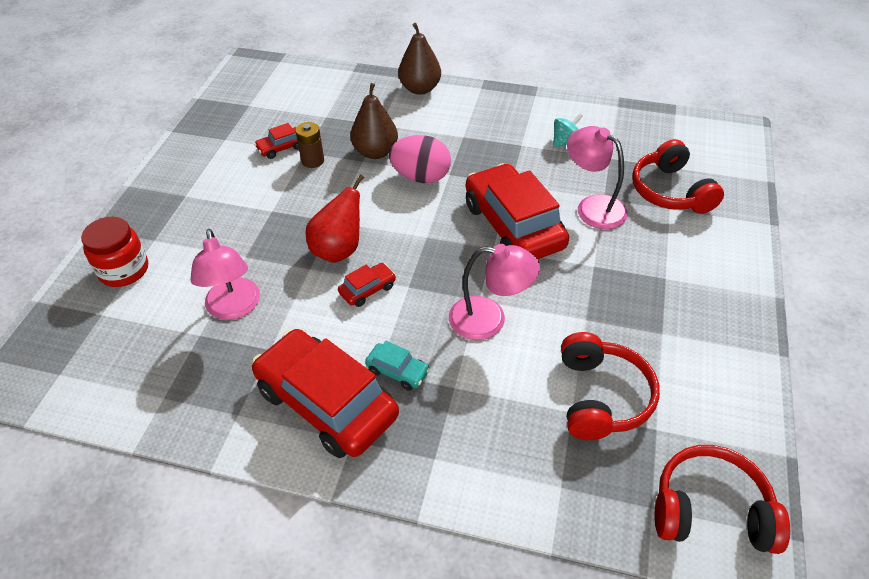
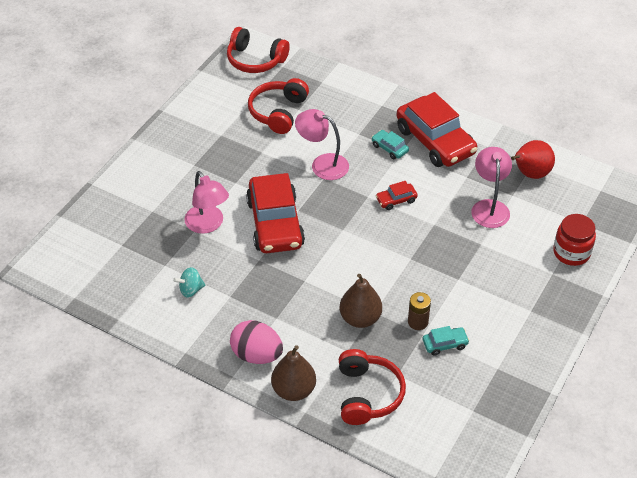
camera: 165 degrees left, 0 degrees up
(281, 148) = (445, 344): red car -> turquoise car
(339, 250) = (410, 233): red pear -> red pear (530, 174)
(421, 177) = (329, 283): pink egg -> pink egg (257, 355)
(670, 191) = (140, 224): red headphones -> red headphones (367, 394)

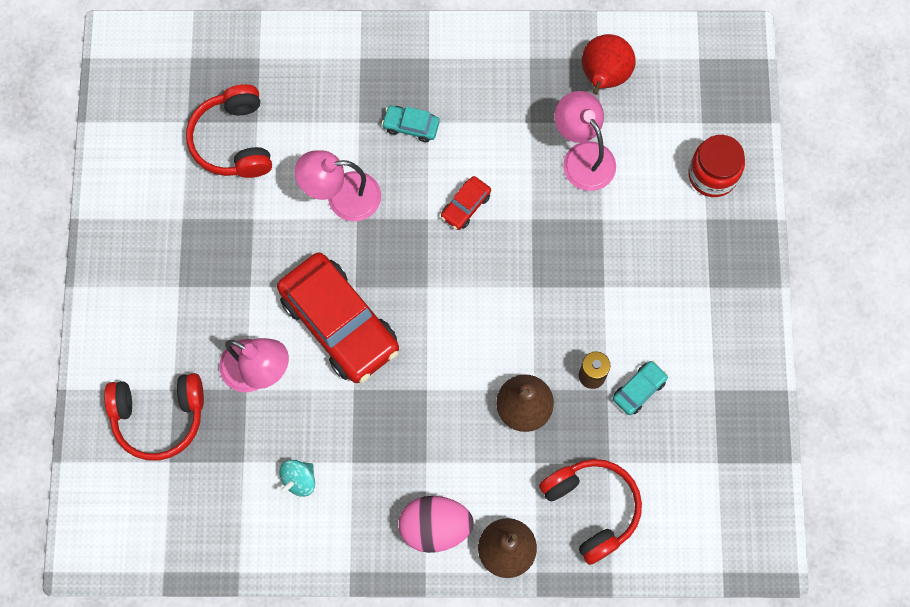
camera: 30 degrees left, 25 degrees up
(255, 60) = (147, 65): red headphones -> red headphones (159, 417)
(435, 141) = (461, 84): red car -> none

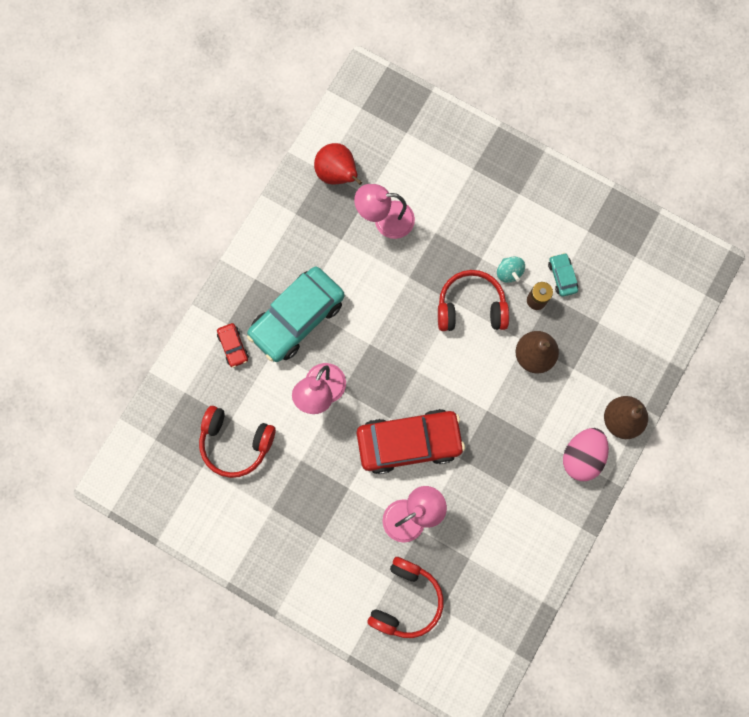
camera: 60 degrees left, 5 degrees up
(299, 480) = (502, 528): turquoise spinning top -> turquoise spinning top (509, 272)
(411, 126) = (297, 318): turquoise car -> turquoise car, size x2.34
(466, 206) = (375, 314): red car -> red car (233, 346)
(592, 508) = (622, 350): red headphones -> red headphones (471, 307)
(712, 175) = (446, 147): red jar -> none

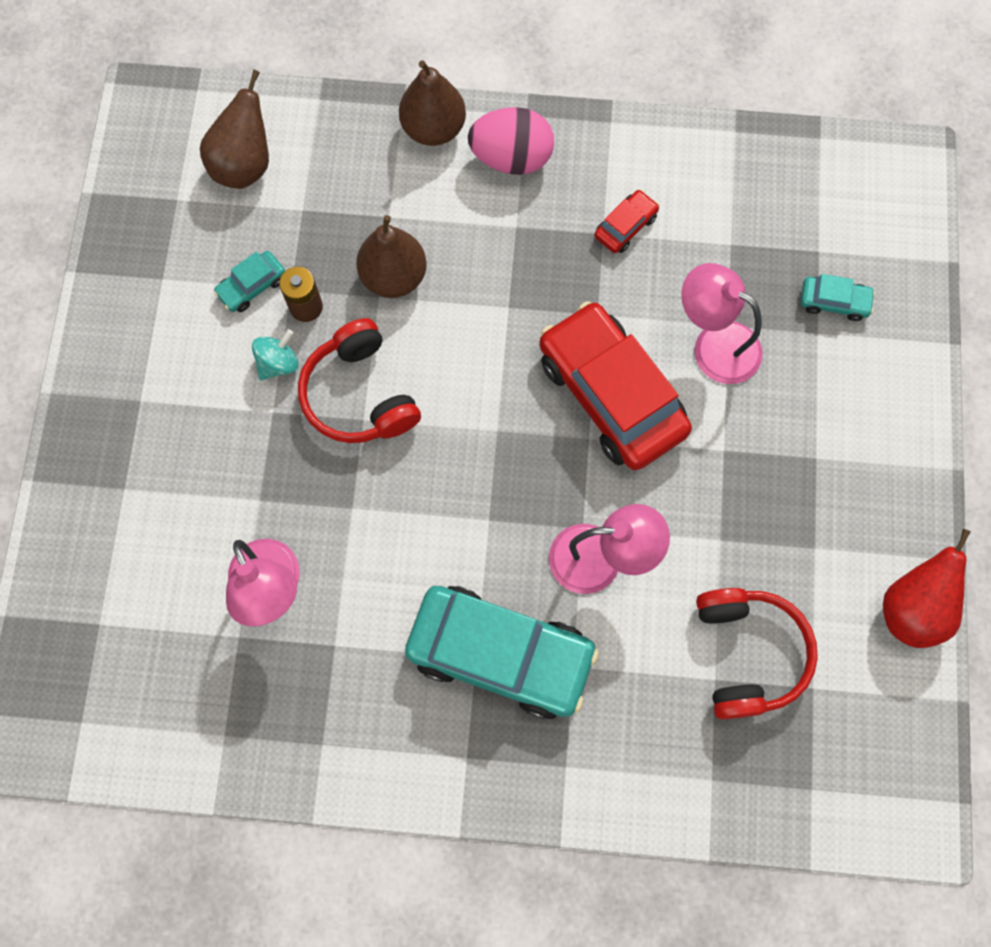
camera: 115 degrees left, 5 degrees down
(233, 346) = (597, 736): red car -> red car (625, 226)
(337, 174) = (221, 705): red pear -> red pear (911, 608)
(406, 600) = (834, 302): red headphones -> turquoise car
(642, 302) = (245, 165): none -> brown pear

